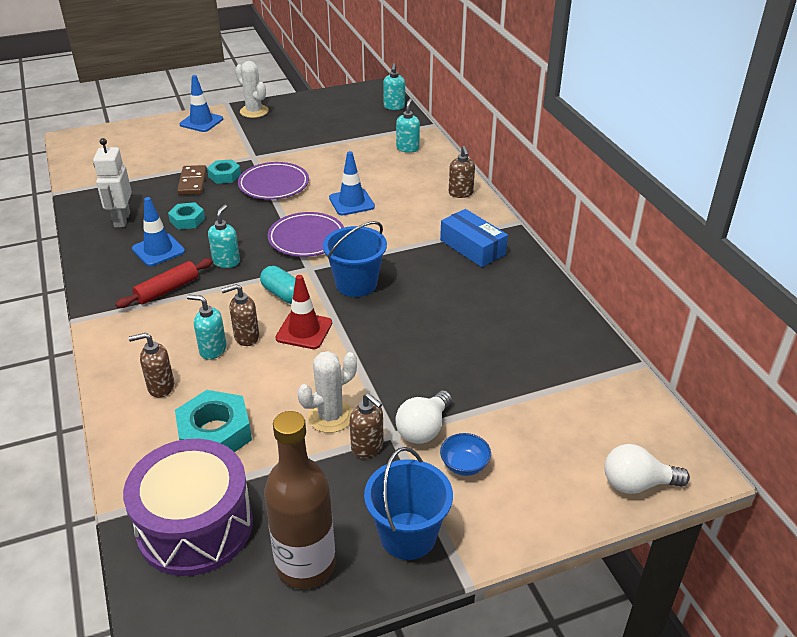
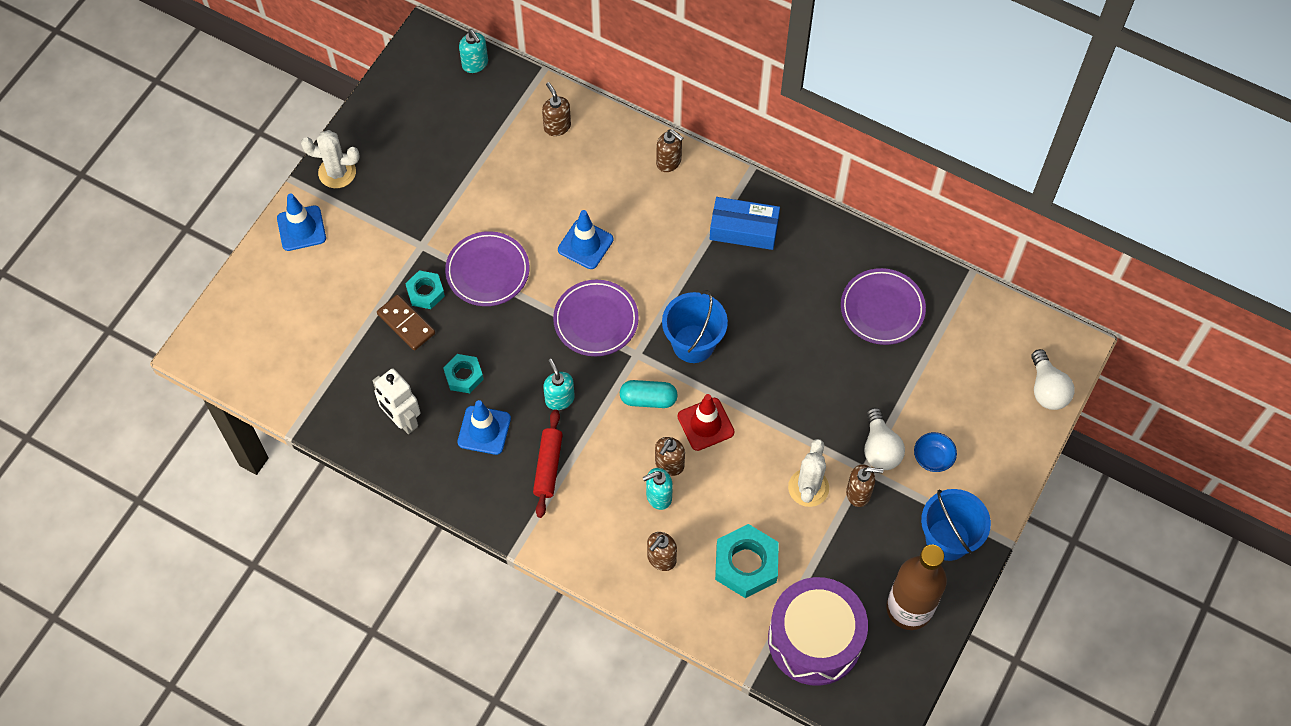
camera: 40 degrees left, 25 degrees up
(407, 148) = (557, 126): turquoise soap dispenser -> brown soap dispenser
(532, 343) = (882, 309): none -> purple plate
(637, 484) = (1047, 389): white light bulb -> white light bulb turned 60 degrees counterclockwise

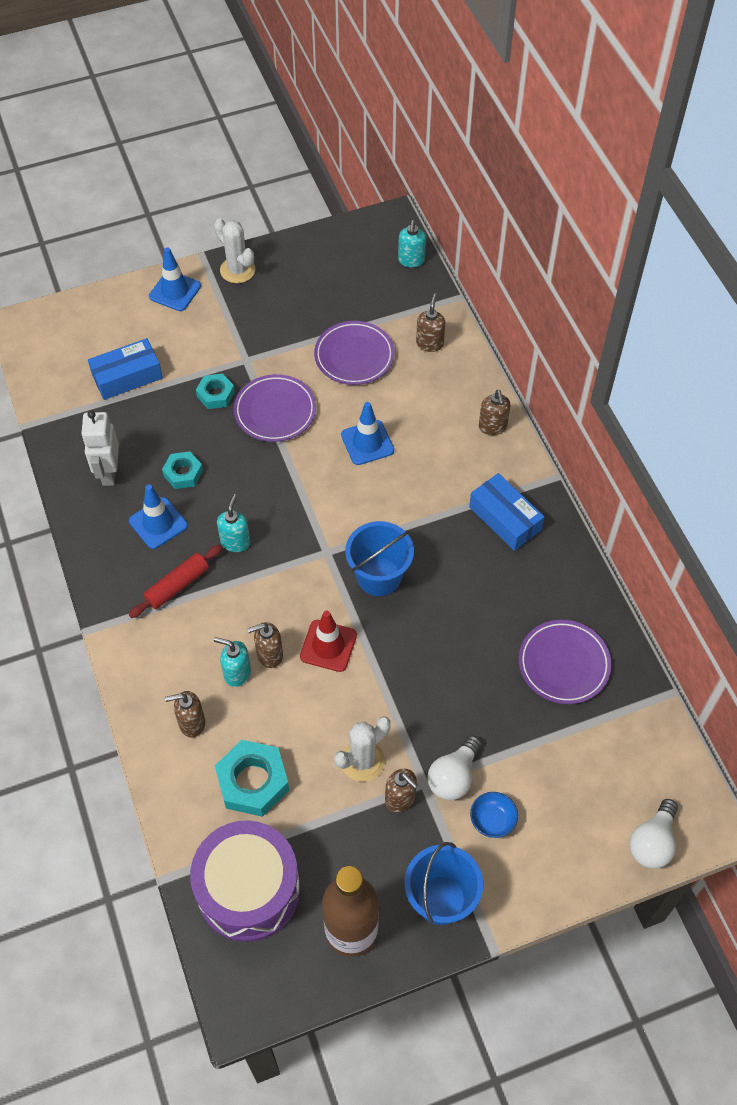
camera: 40 degrees right, 5 degrees down
(335, 330) = (127, 376): none -> blue box
(406, 324) = (180, 407): brown domino -> none
(596, 320) = (320, 504): purple plate -> purple plate (354, 356)
(648, 399) = (302, 592): turquoise capsule -> none

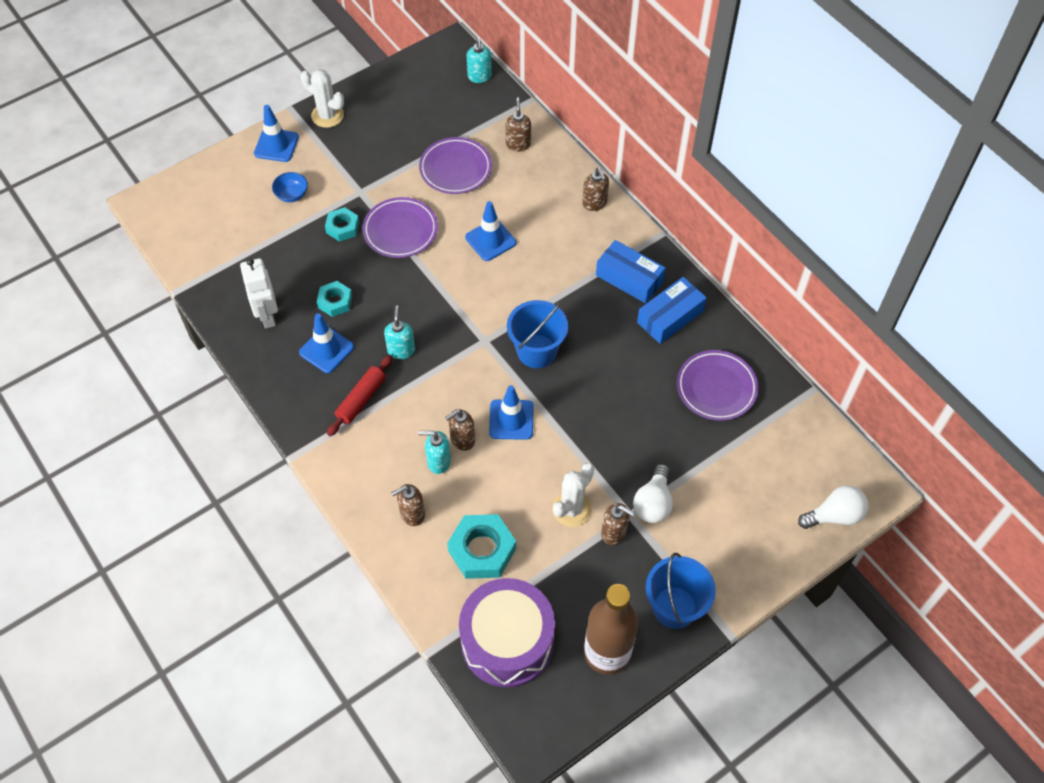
camera: 15 degrees left, 0 degrees up
(127, 376) = (257, 228): blue box -> blue box (670, 316)
(328, 646) = (511, 420): red traffic cone -> blue traffic cone
(492, 820) = (697, 531): blue bowl -> blue bowl (292, 195)
(652, 842) = (834, 515): white light bulb -> white light bulb turned 120 degrees counterclockwise

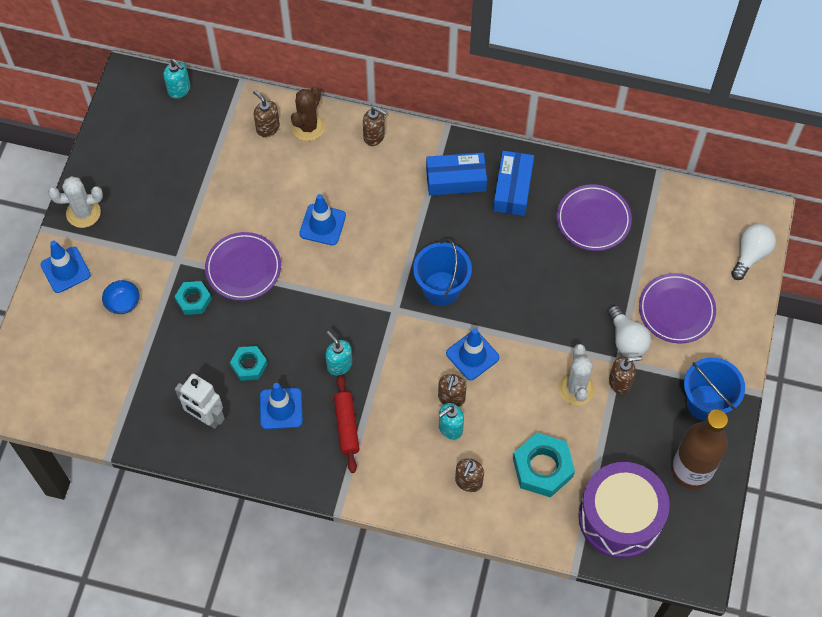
camera: 40 degrees left, 5 degrees up
(455, 169) = (237, 184): purple plate -> purple plate (676, 310)
(549, 163) = (308, 127): none -> brown cactus

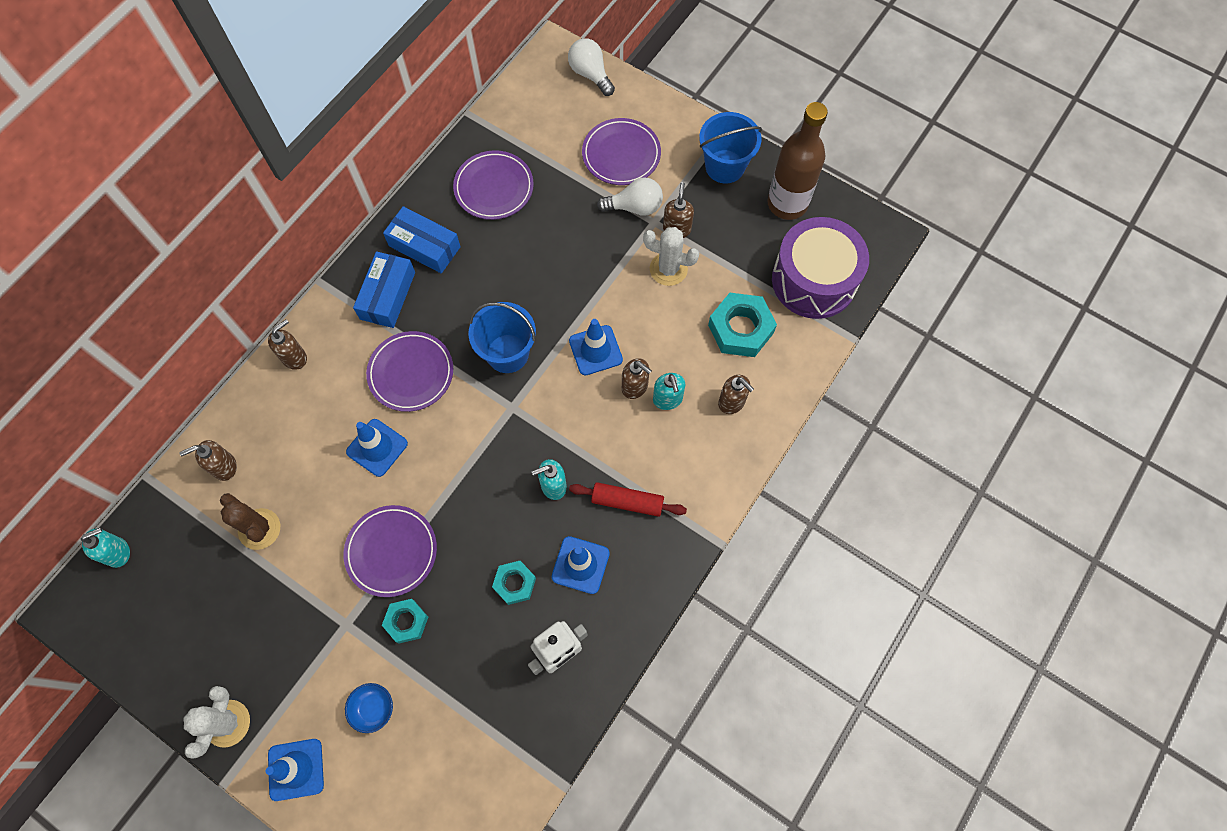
camera: 70 degrees left, 5 degrees up
(308, 127) = (246, 422): brown cactus -> brown cactus (259, 529)
(394, 224) = (411, 373): none -> purple plate

